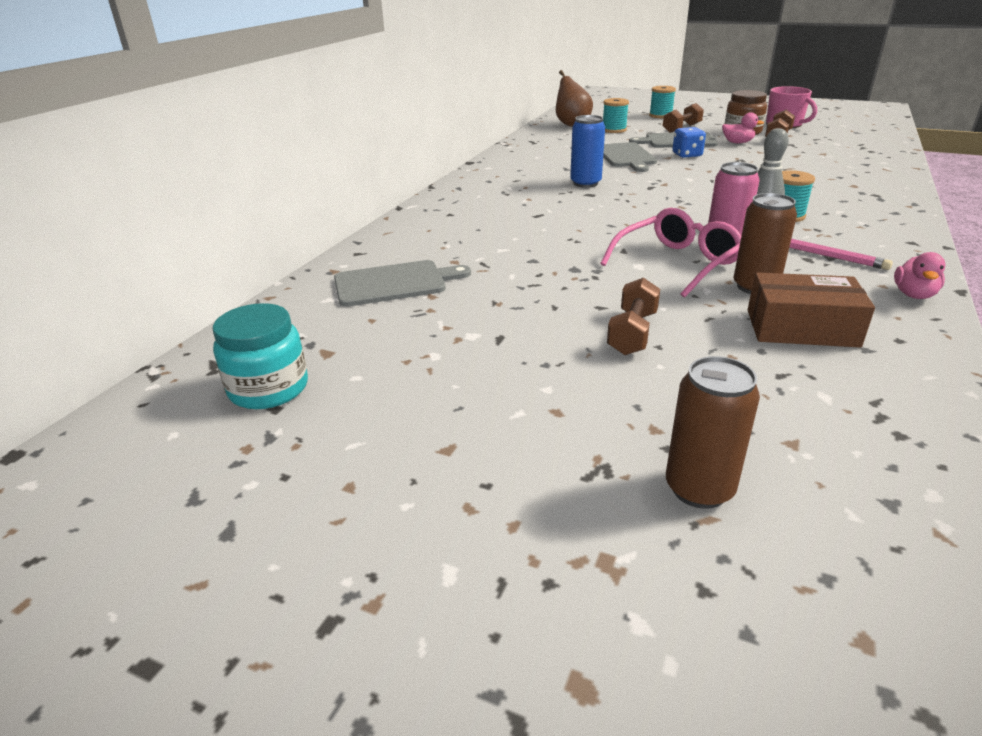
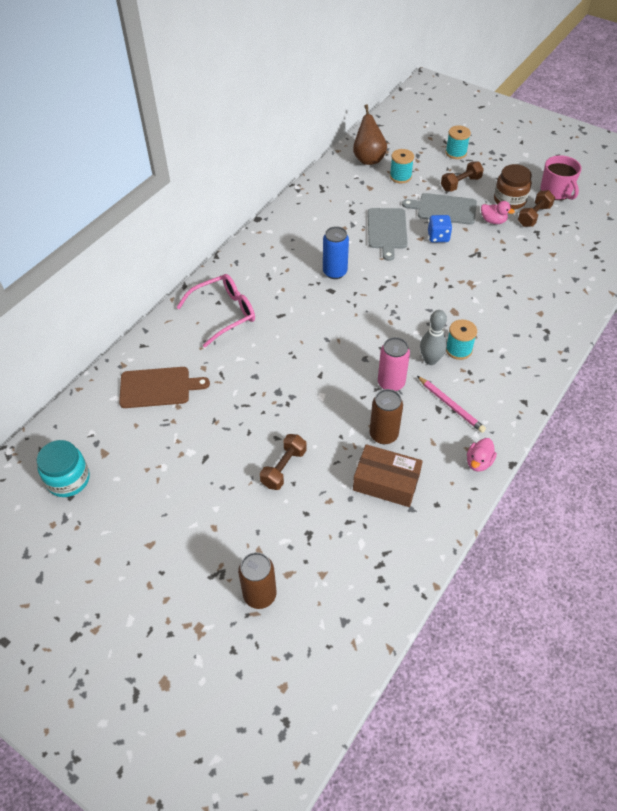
camera: 10 degrees right, 20 degrees up
(394, 283) = (158, 387): grey cutting board -> brown cutting board
(677, 263) = (348, 397): pink glasses -> pink glasses (224, 313)

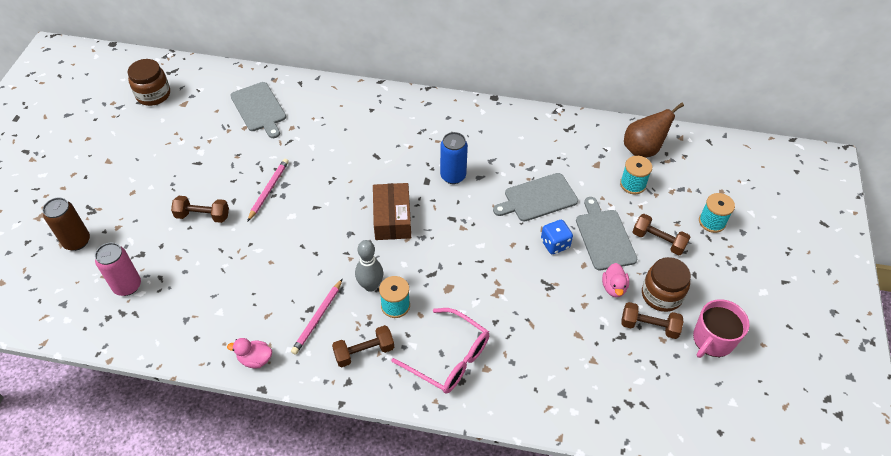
camera: 65 degrees right, 0 degrees up
(68, 479) = (153, 95): turquoise jar -> brown jar
(158, 387) = (259, 108): brown cutting board -> grey cutting board
(224, 313) = (360, 118): pink glasses -> pink glasses (449, 358)
(278, 406) = (268, 190): none -> pink pencil
(383, 434) = (262, 274): brown can -> none
(386, 482) = (209, 292): brown box -> brown box (392, 218)
(391, 383) = (327, 262): pink can -> pink can (127, 286)
(498, 383) = (364, 352): none -> brown dumbbell

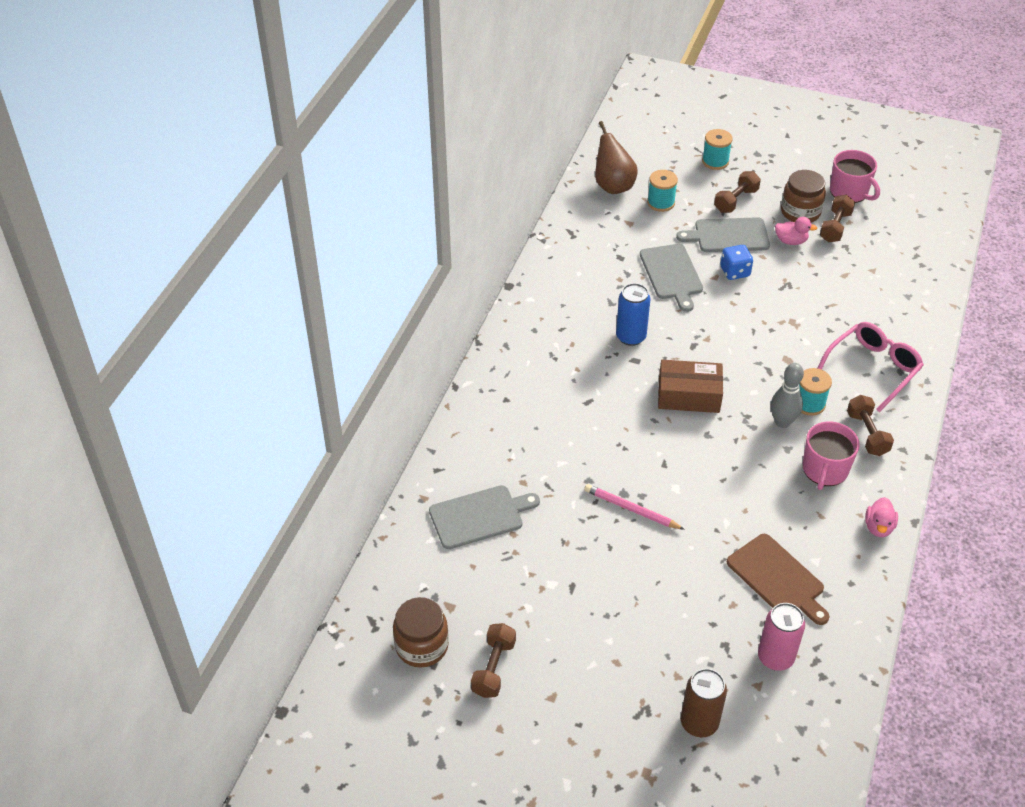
camera: 80 degrees left, 5 degrees down
(202, 285) = (777, 578): none -> brown cutting board
(203, 216) = (667, 579): brown dumbbell -> brown dumbbell (493, 668)
(318, 318) = (825, 470): pink pencil -> pink mug

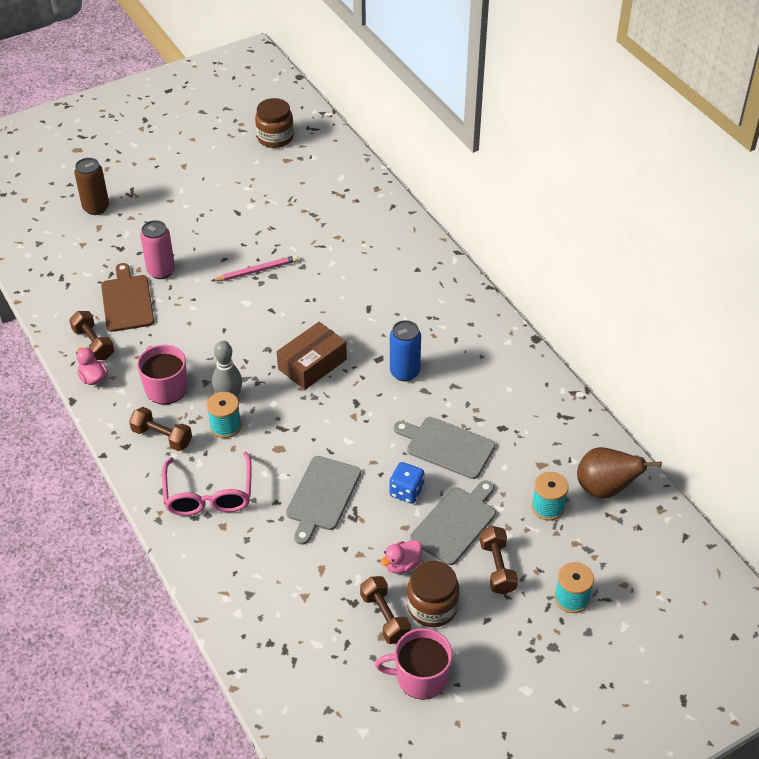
camera: 130 degrees right, 0 degrees up
(479, 516) = (334, 204): grey cutting board -> grey cutting board (322, 496)
(493, 668) = (228, 155): brown dumbbell -> brown dumbbell (93, 343)
(775, 657) = (86, 263): pink can -> pink can (161, 271)
(777, 578) = (127, 301): brown cutting board -> brown cutting board turned 75 degrees clockwise

